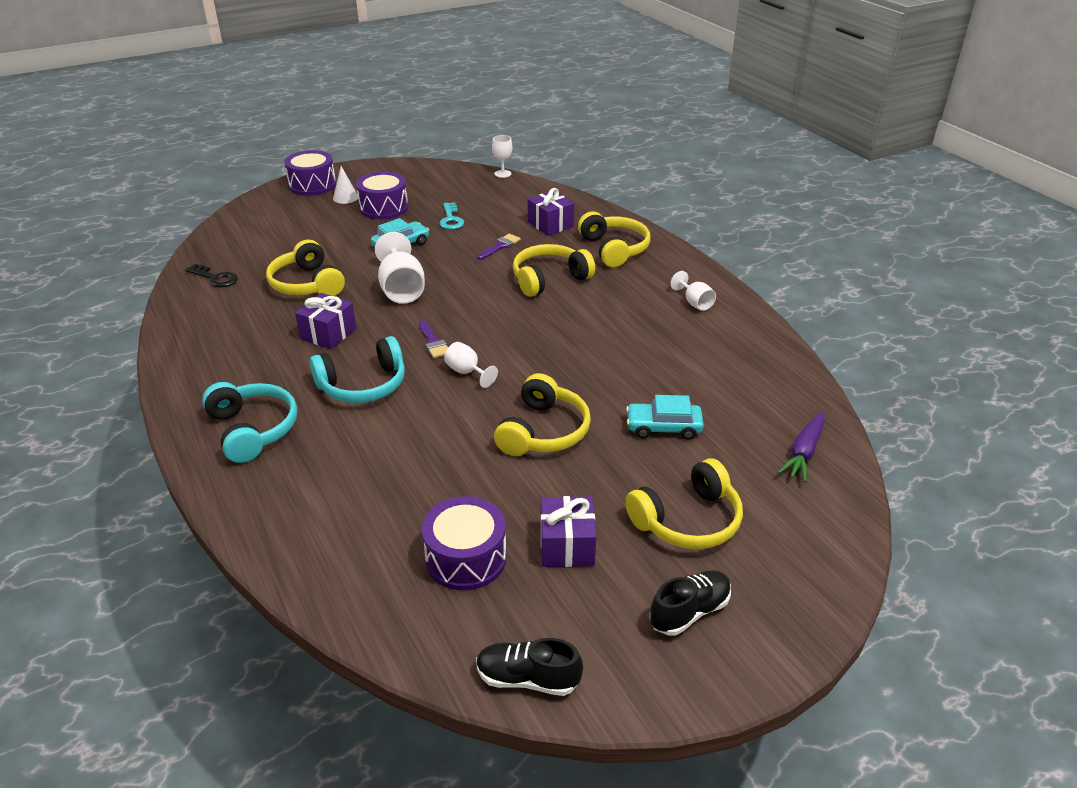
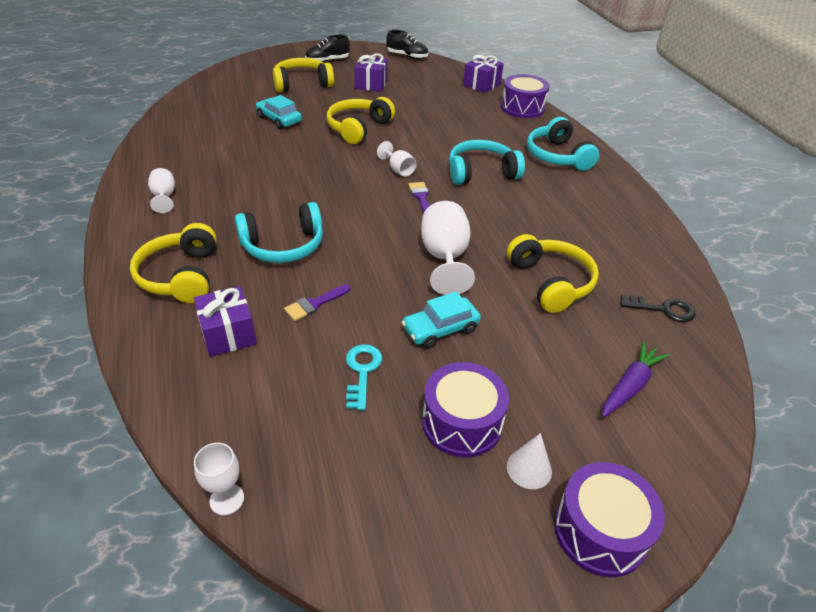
camera: 170 degrees left, 5 degrees up
(215, 278) = (663, 309): black key -> black key turned 150 degrees clockwise
(328, 334) = (516, 219): purple gift -> purple gift (481, 85)
(466, 558) = (424, 87): purple drum -> purple drum (522, 108)
(549, 279) = (283, 246): yellow headphones -> turquoise headphones
(663, 427) = (279, 119): turquoise car -> turquoise car turned 150 degrees counterclockwise
(803, 452) = (207, 97): purple carrot -> purple carrot (630, 385)

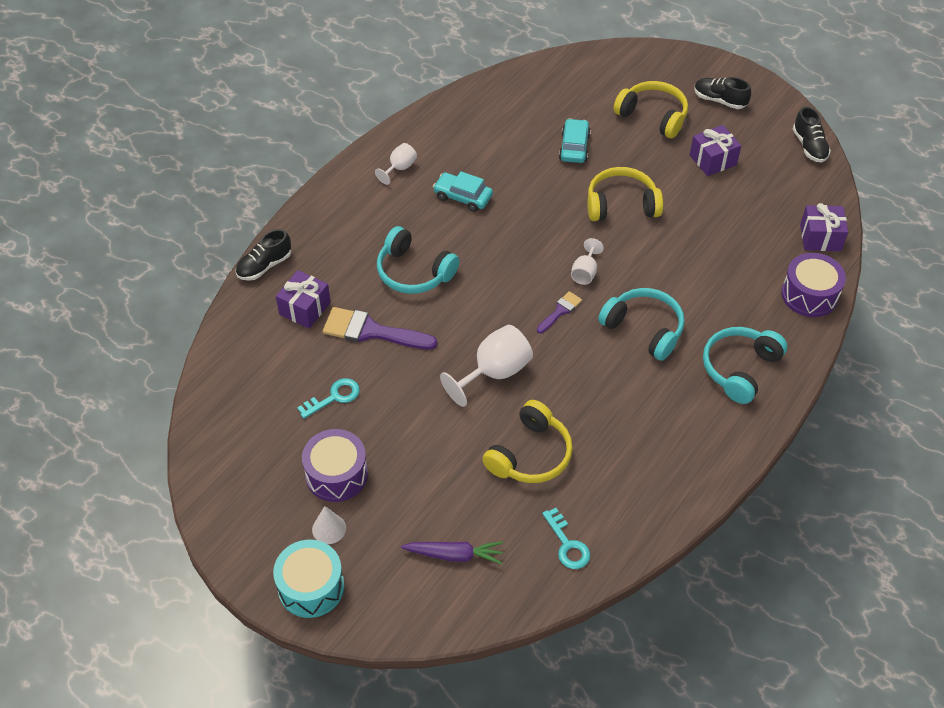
camera: 55 degrees right, 10 degrees up
(135, 334) = (264, 266): none -> black shoe
(181, 276) = (332, 244): yellow headphones -> none
(227, 499) = (194, 398): white goblet -> none
(314, 304) = (371, 331): purple brush -> purple brush, size x1.87
(440, 329) = (412, 415): turquoise car -> turquoise car (463, 197)
(600, 531) = (311, 587): purple drum -> turquoise drum
(663, 309) = (567, 544): black key -> turquoise key

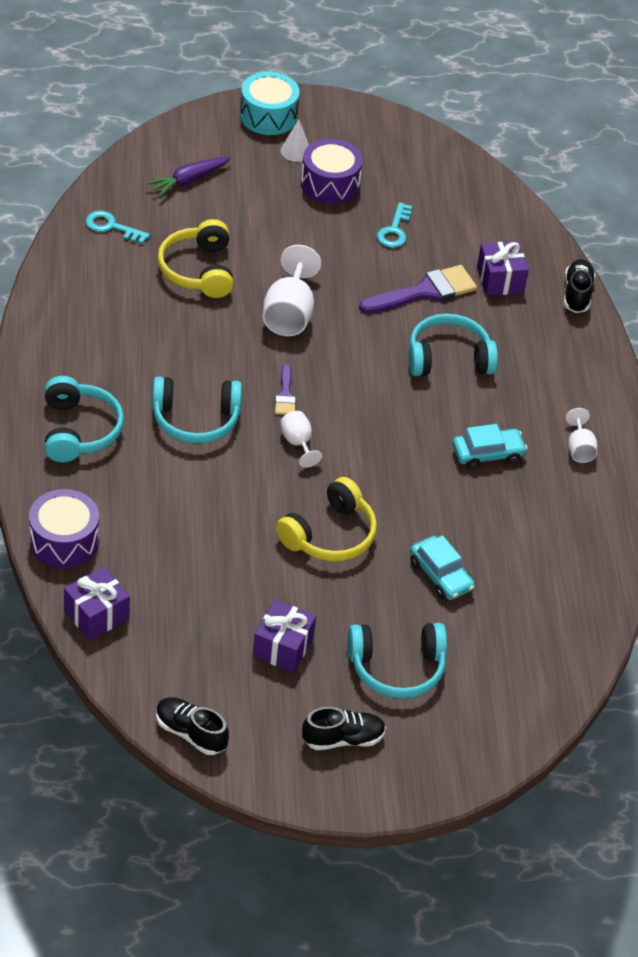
camera: 135 degrees right, 5 degrees down
(653, 116) = (397, 668): yellow headphones -> turquoise headphones

